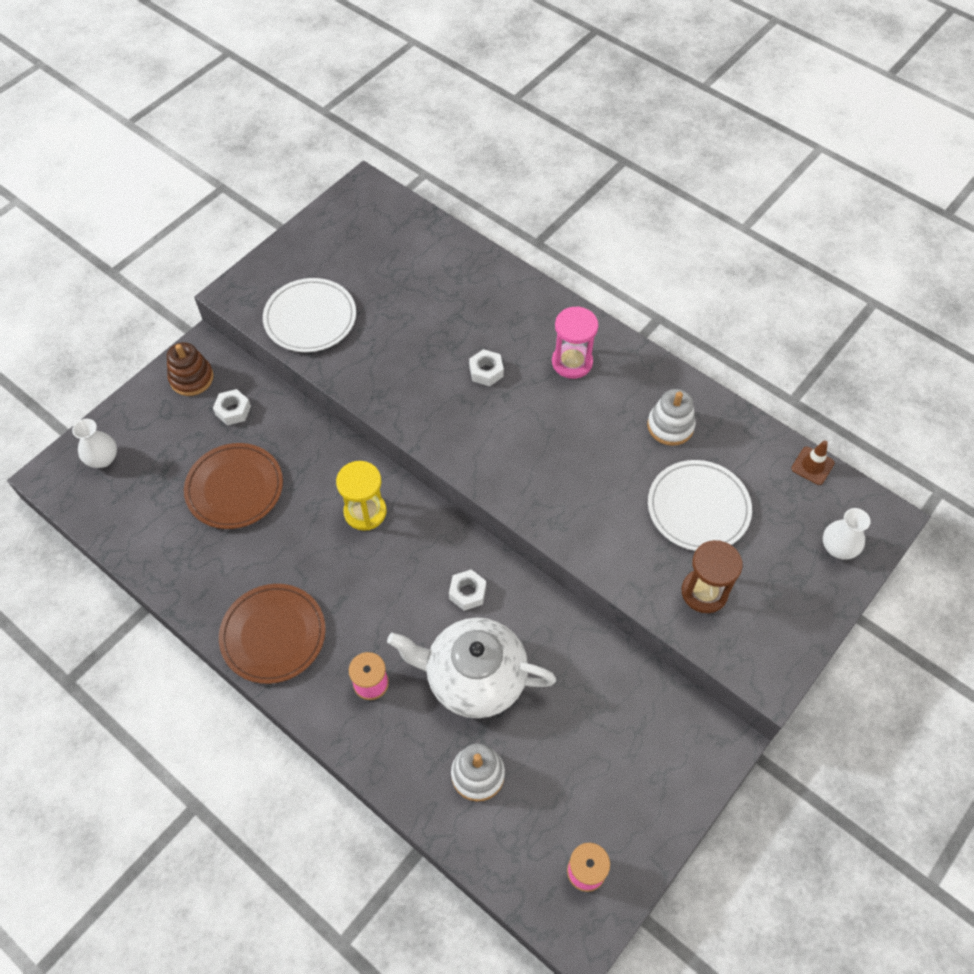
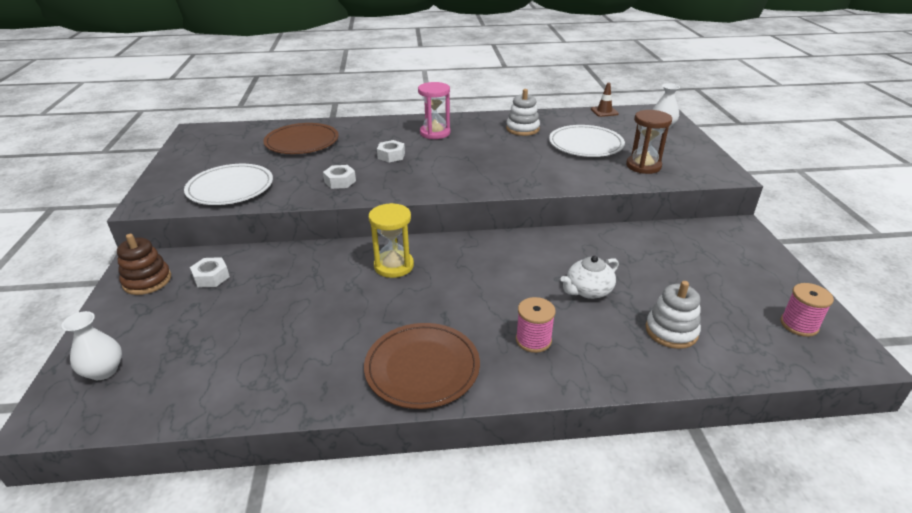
camera: 45 degrees left, 25 degrees down
(234, 488) = (269, 313): brown plate -> brown plate (302, 142)
(467, 593) = (519, 259): white nut -> white nut (340, 181)
(474, 677) = (588, 291): white teapot -> white teapot, size x0.52

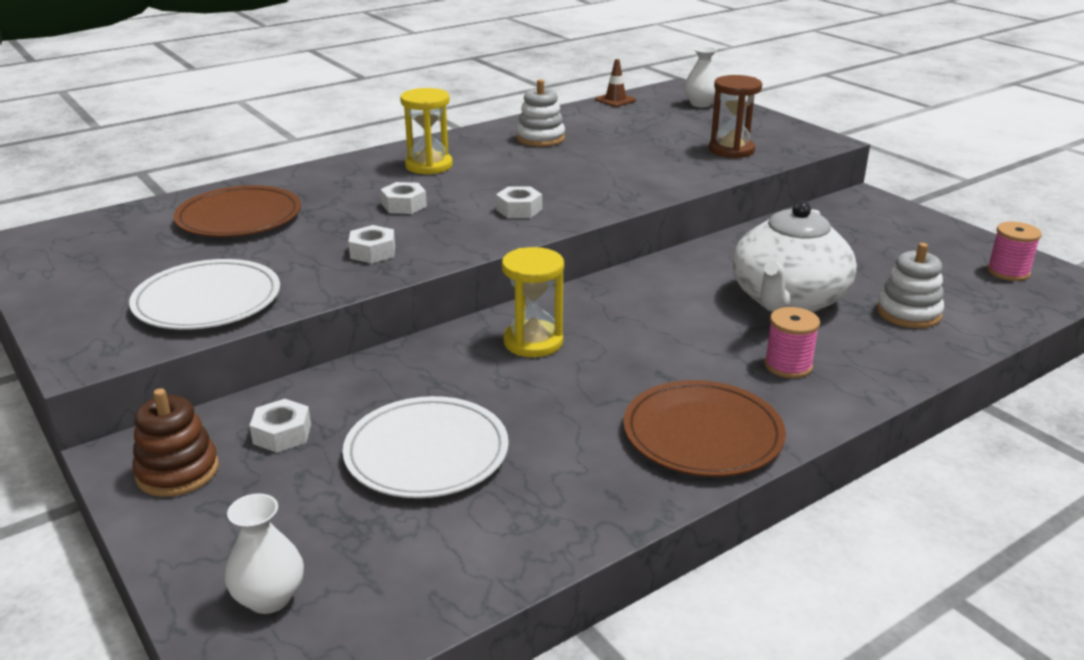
camera: 30 degrees left, 5 degrees down
(435, 133) = (429, 166): pink hourglass -> yellow hourglass
(451, 175) = (519, 210): none -> white nut
(585, 144) = (639, 140): white plate -> white plate (426, 452)
(588, 291) = (787, 300): white teapot -> white teapot, size x1.92

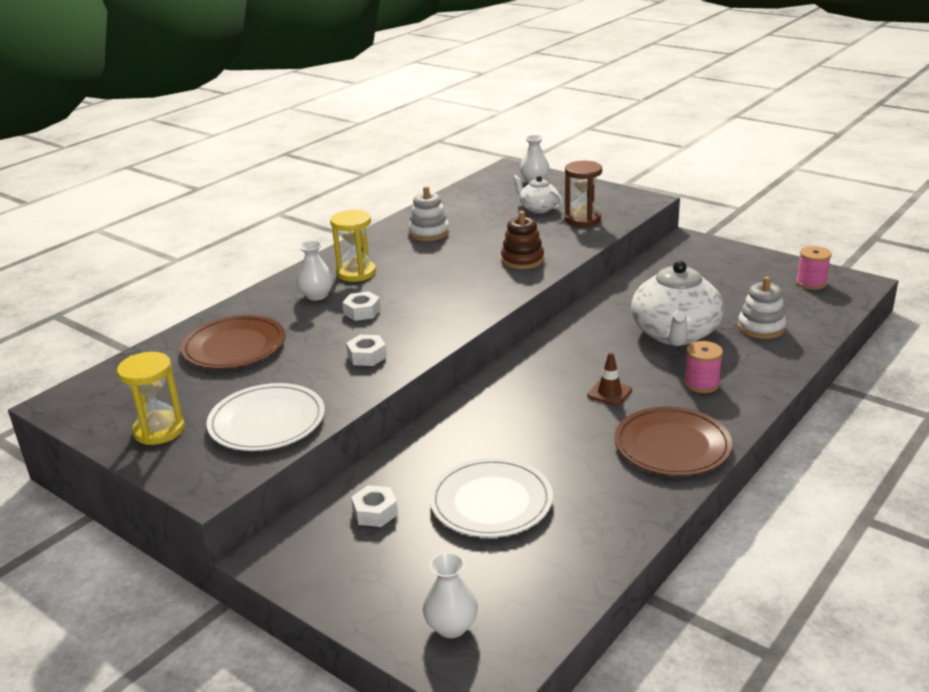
camera: 15 degrees left, 0 degrees up
(177, 471) = (317, 557): brown stacking toy -> brown stacking toy (522, 260)
(368, 181) = (317, 295): none -> white vase
(519, 210) = (455, 299): white nut -> none
(533, 342) = (513, 403): yellow hourglass -> yellow hourglass (159, 430)
(615, 100) = (465, 187): brown traffic cone -> brown traffic cone (609, 393)
(685, 132) = (538, 208): none -> white teapot

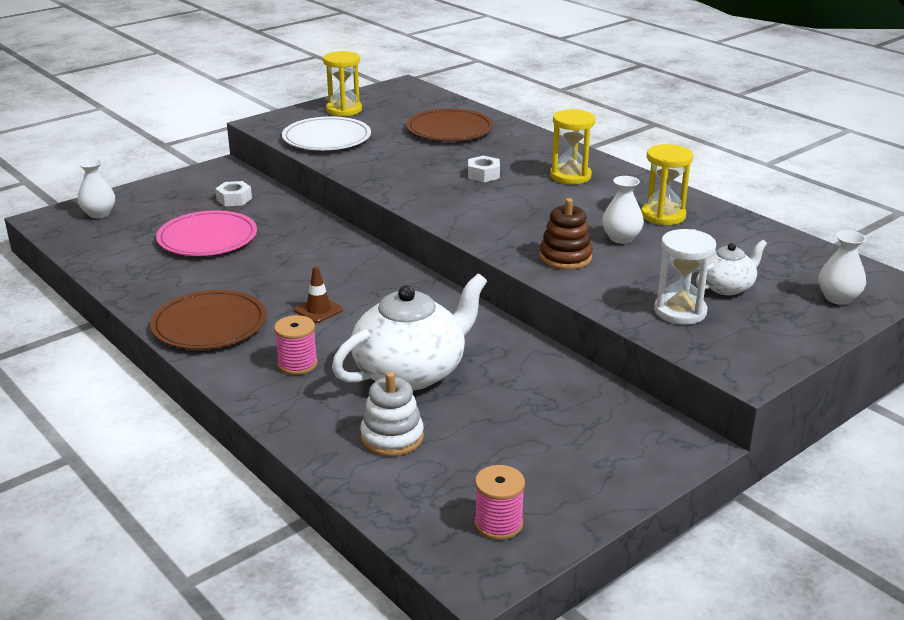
camera: 100 degrees right, 0 degrees up
(317, 295) = (528, 159): white vase -> white vase (621, 238)
(367, 356) = (398, 172): white nut -> none
(429, 233) = (663, 216): white stacking toy -> yellow hourglass
(491, 502) = (207, 238): white plate -> pink plate
(582, 219) = (680, 311): brown hourglass -> white hourglass
(675, 334) = (411, 371): white teapot -> white teapot turned 120 degrees clockwise

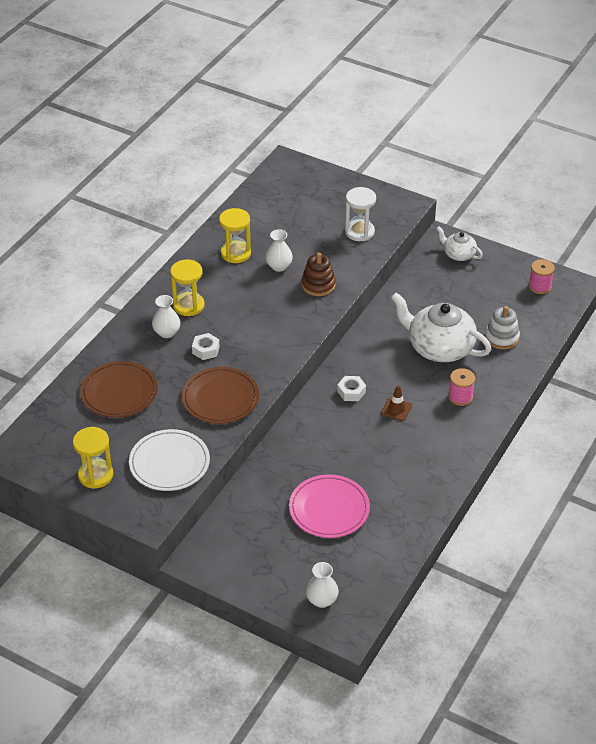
camera: 110 degrees left, 15 degrees up
(209, 325) = (443, 454): brown plate -> brown plate (220, 398)
(234, 199) = (254, 523): white nut -> white nut (351, 392)
(727, 287) = (321, 218): white teapot -> white teapot (458, 254)
(838, 298) = (312, 179): white vase -> white vase (167, 332)

